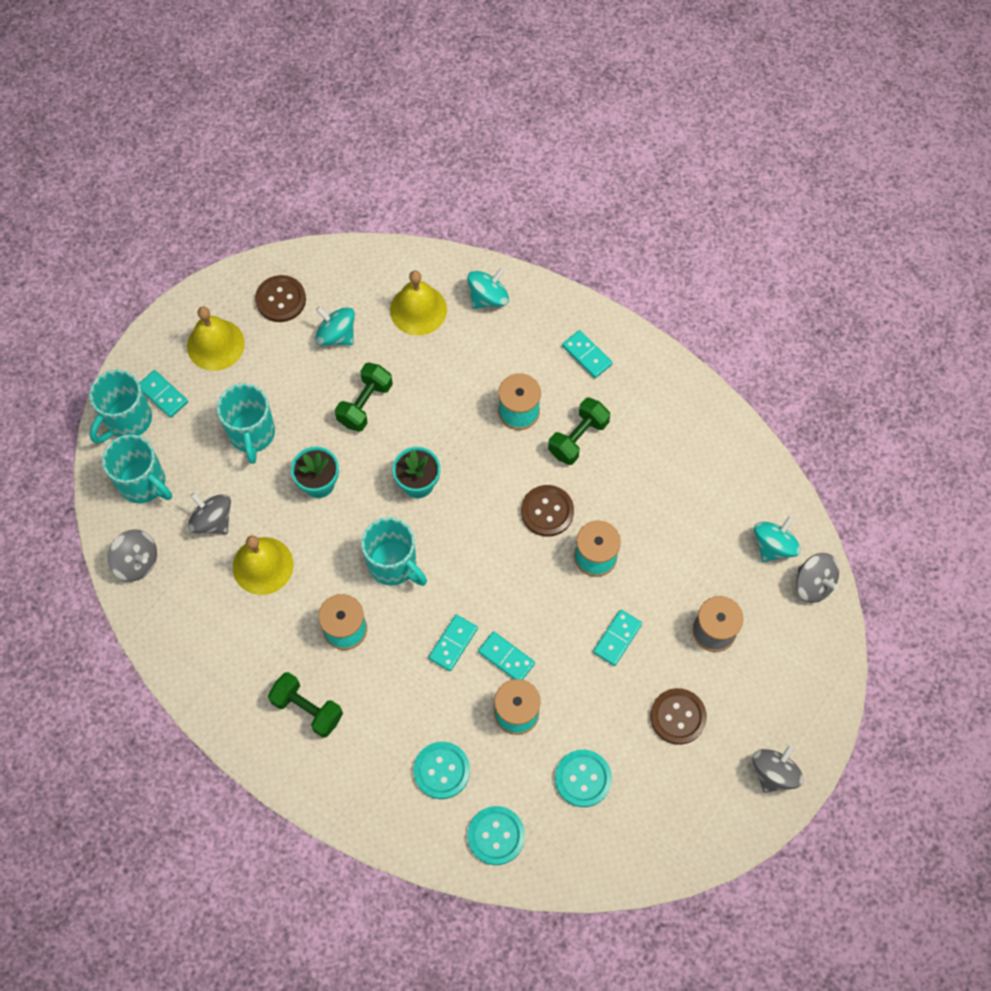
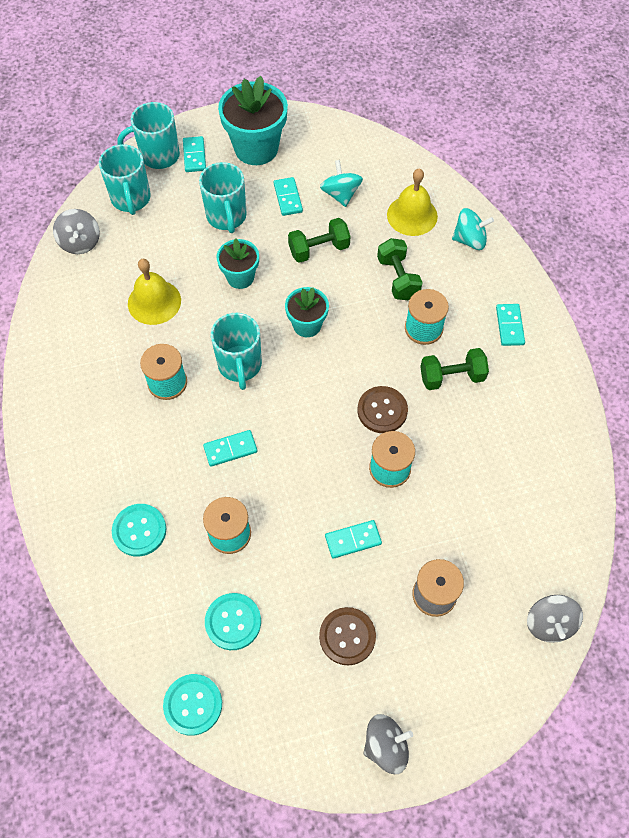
camera: 40 degrees right, 5 degrees down
(213, 520) = (150, 251): grey spinning top -> none
(215, 344) = (256, 148): yellow bell -> turquoise flower pot
(252, 434) = (226, 217): turquoise mug -> turquoise mug turned 45 degrees counterclockwise
(281, 300) = (324, 149): brown button -> none
(307, 709) = (92, 415): green dumbbell -> green dumbbell (398, 278)
(496, 836) = (132, 609): turquoise button -> turquoise button (193, 705)
(506, 657) = (258, 489): turquoise domino -> turquoise domino (288, 198)
(773, 546) = (540, 568): turquoise spinning top -> none

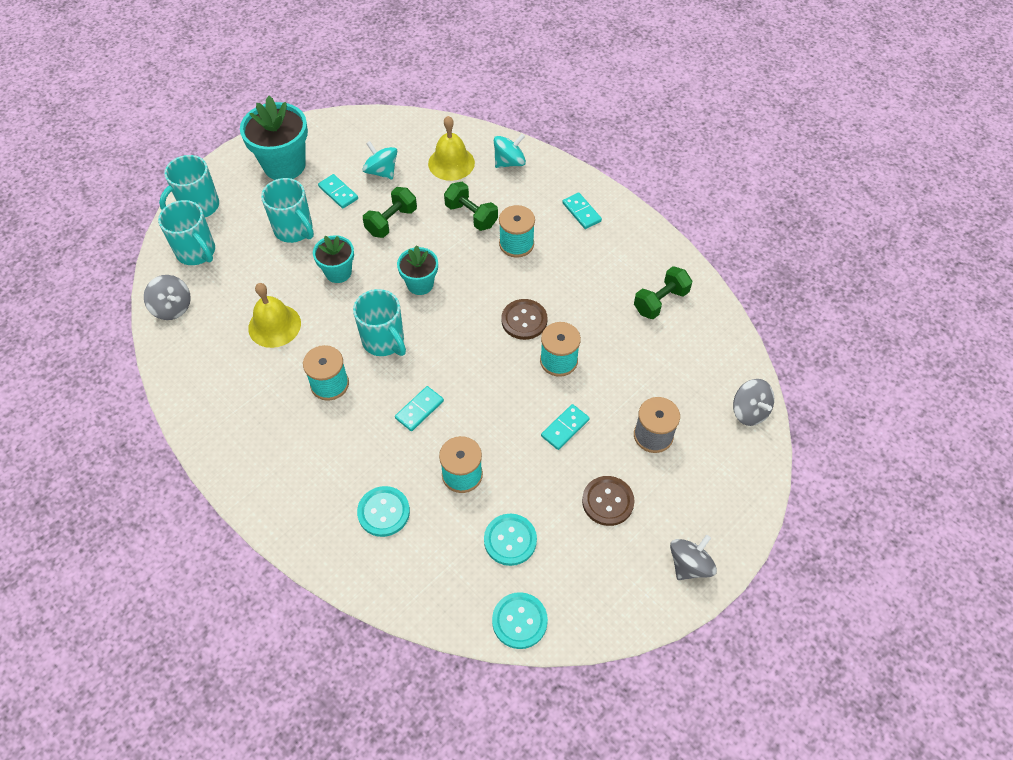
camera: 30 degrees left, 5 degrees down
(194, 156) = (232, 193): turquoise domino -> none
(451, 377) = (562, 270): green dumbbell -> green dumbbell (660, 301)

